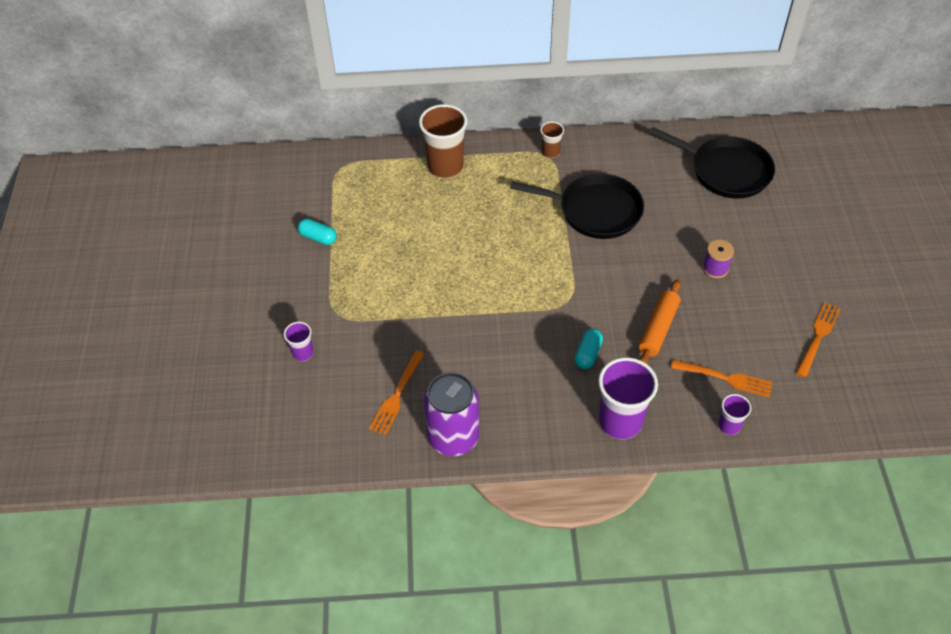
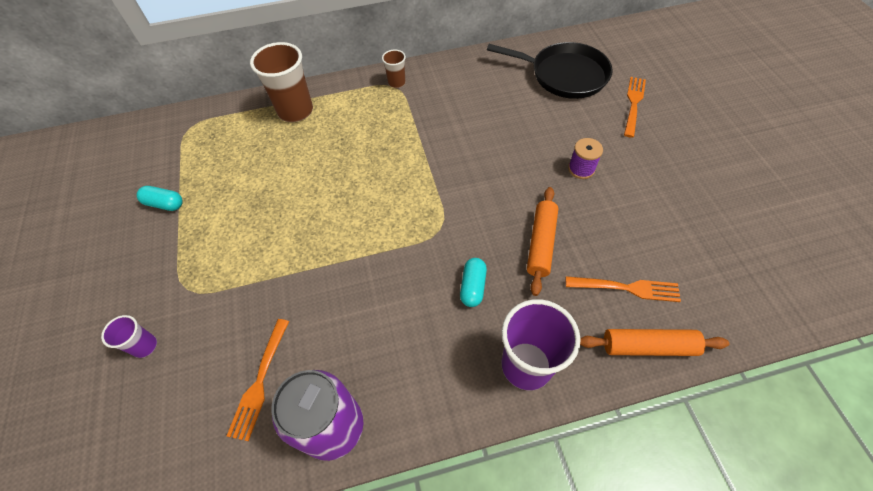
camera: 10 degrees left, 5 degrees up
(595, 211) = (450, 131): black pan -> none
(729, 426) = (648, 346): purple cup -> orange rolling pin
(818, 337) = (705, 223): orange fork -> orange fork (633, 104)

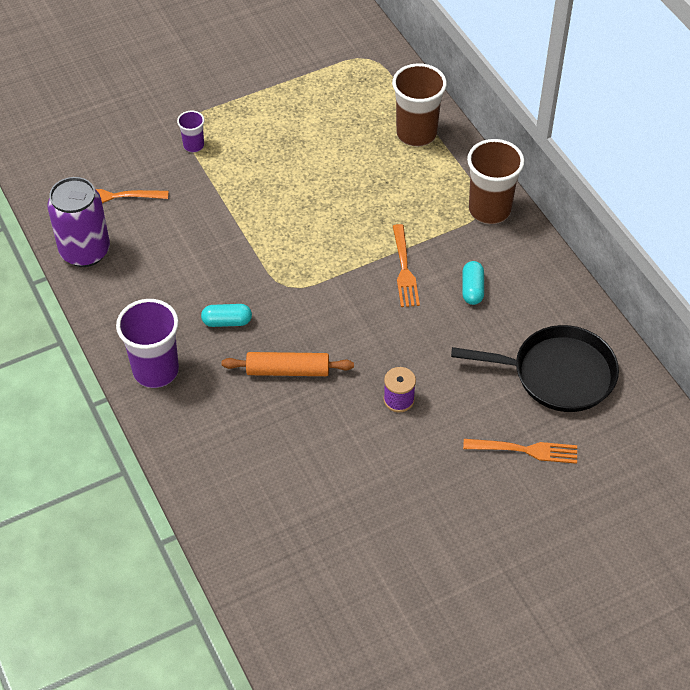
camera: 75 degrees right, 5 degrees down
(145, 346) = (131, 117): purple cup -> purple cup (193, 145)
(164, 204) = (270, 76): turquoise capsule -> turquoise capsule (472, 289)
(396, 83) = (489, 210): brown cup -> brown cup, size x1.97
(564, 75) = (558, 374): black pan -> black pan turned 90 degrees counterclockwise
(626, 288) = (249, 445): orange fork -> orange fork (404, 269)
(648, 346) = (189, 462): orange rolling pin -> none

